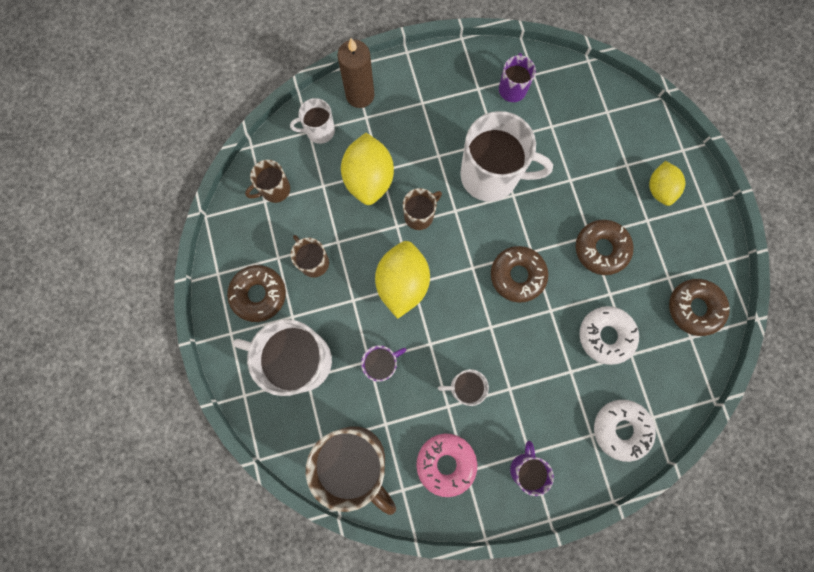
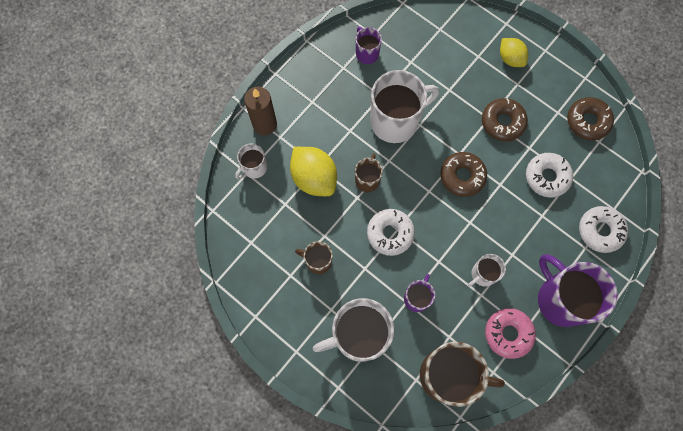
camera: 35 degrees left, 5 degrees down
(259, 294) = (296, 310): brown donut -> none
(275, 190) = (252, 230): brown mug -> none
(402, 283) = (390, 233): yellow lemon -> white donut
(525, 468) = (561, 299): purple mug -> purple mug, size x1.97

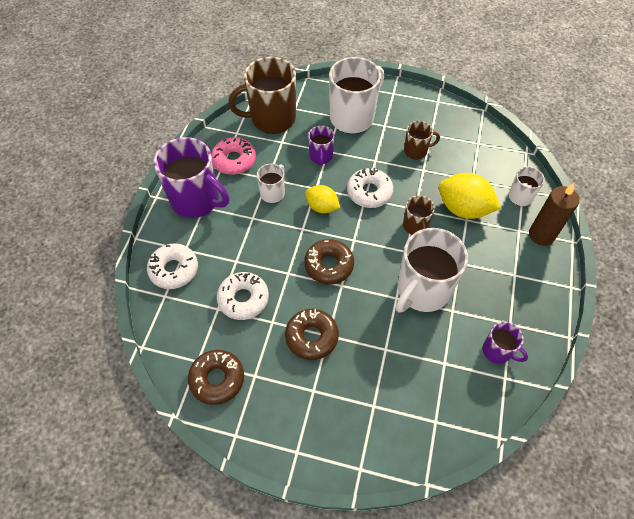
camera: 155 degrees right, 15 degrees down
(510, 58) = (334, 420): yellow lemon -> yellow lemon (322, 207)

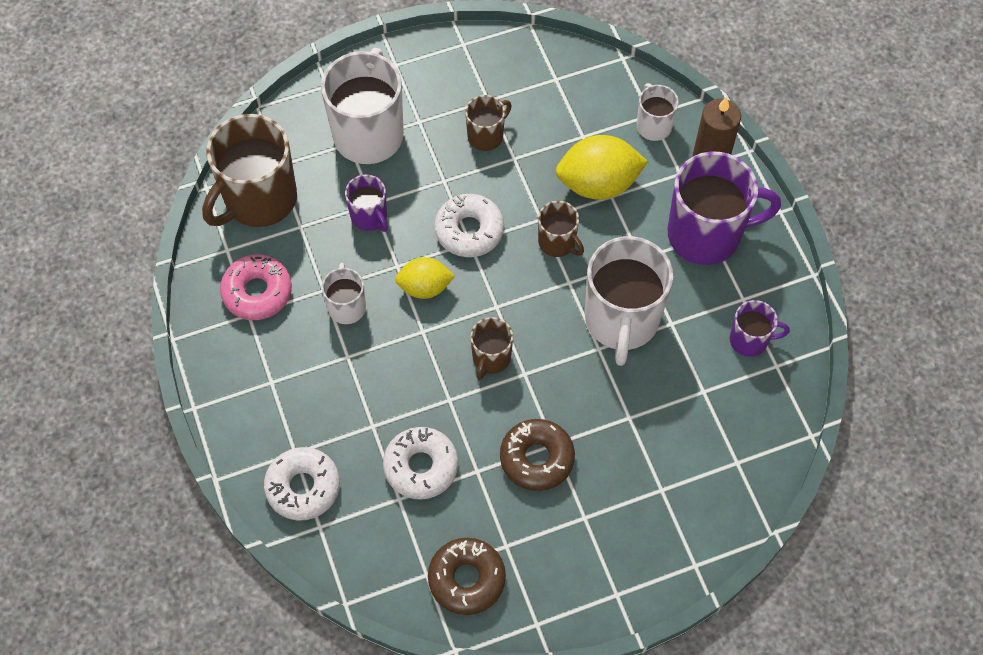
camera: 35 degrees left, 5 degrees up
(196, 200) = (253, 378): purple mug -> purple mug (706, 234)
(329, 265) = (491, 358): brown donut -> brown mug

